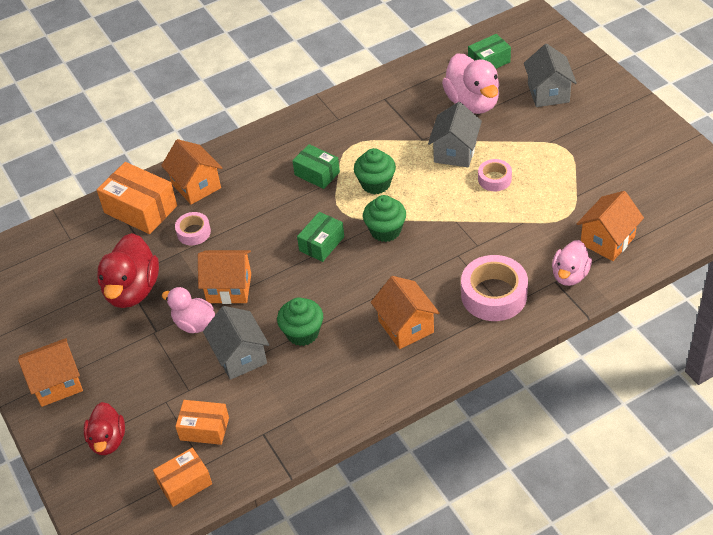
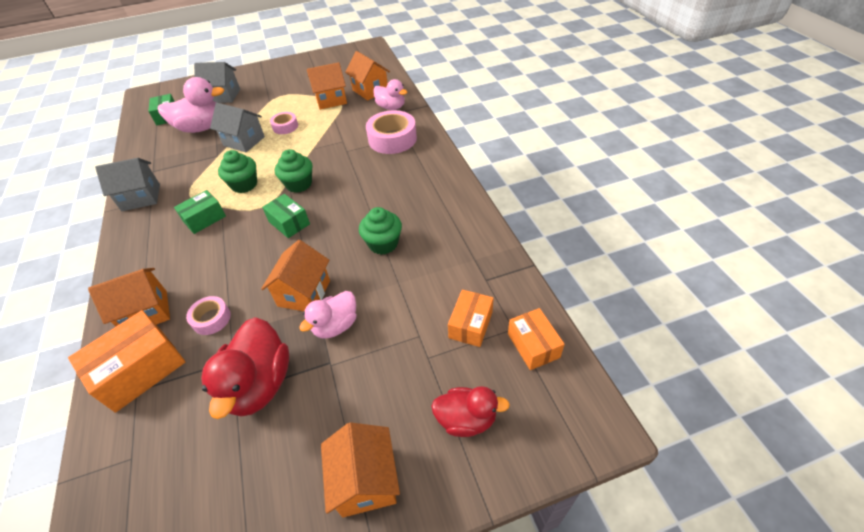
camera: 80 degrees left, 0 degrees up
(132, 290) = (259, 384): red duck -> red duck turned 75 degrees clockwise
(240, 356) = (392, 290): grey house -> grey house (141, 197)
(406, 326) = (402, 183): orange house -> orange house (331, 100)

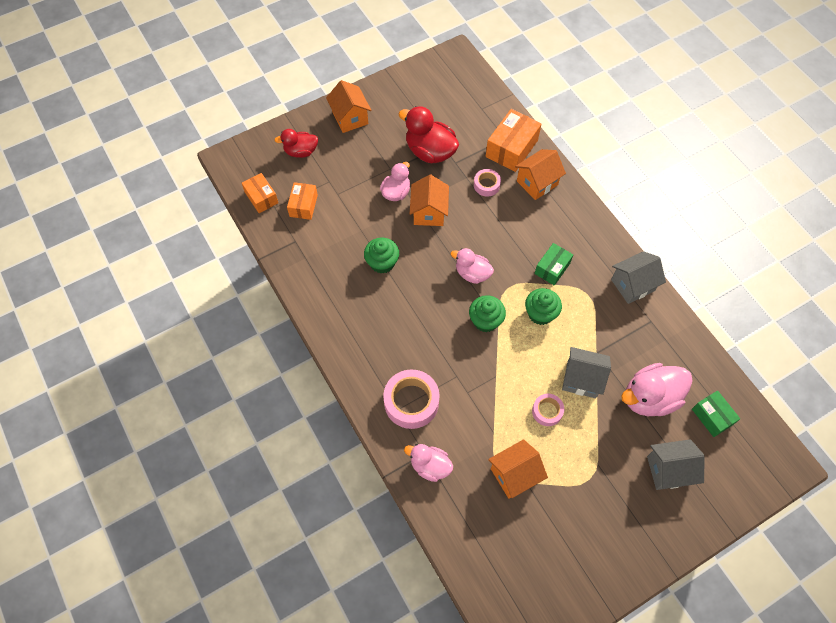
camera: 165 degrees right, 15 degrees up
(259, 384) = (430, 151): red duck -> red duck turned 45 degrees counterclockwise
(289, 223) = (472, 273): green box -> pink duck
(370, 90) = (469, 504): orange house -> none

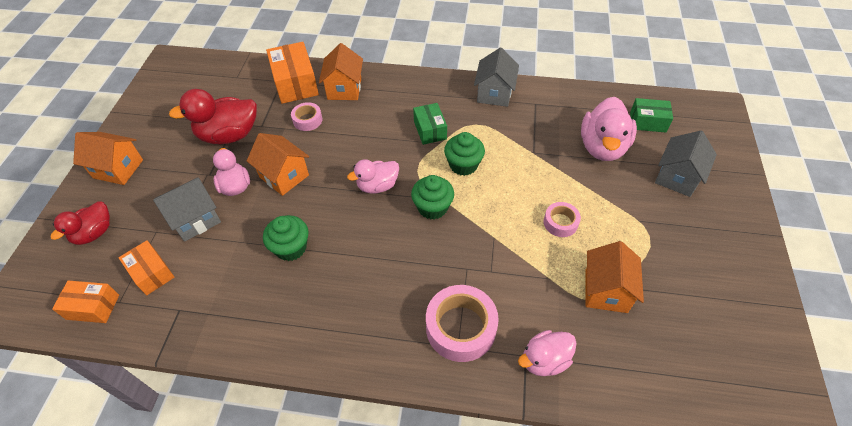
camera: 50 degrees left, 10 degrees down
(581, 379) = (549, 179): grey house -> grey house (195, 219)

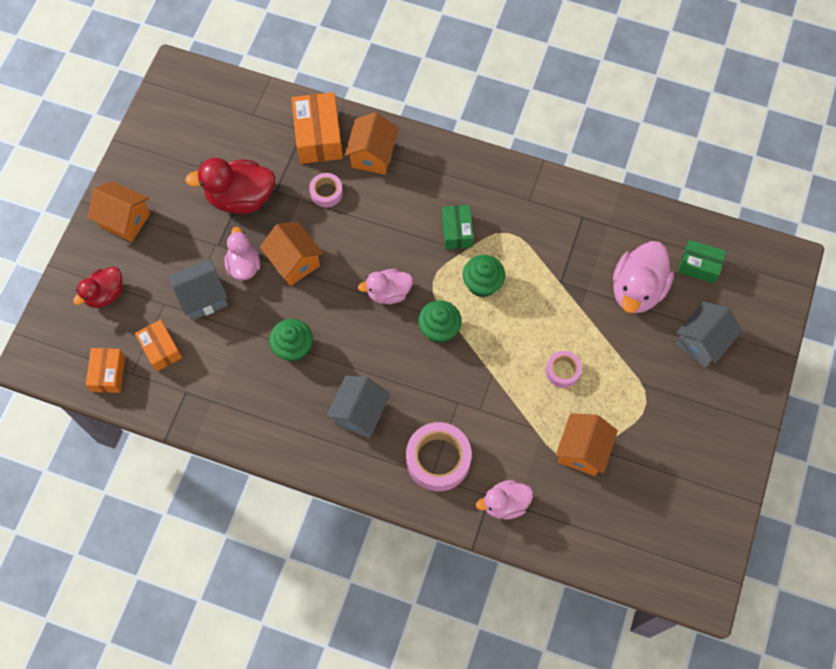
camera: 10 degrees right, 15 degrees up
(93, 307) = (108, 374): orange box -> orange box turned 75 degrees clockwise
(494, 93) = (540, 194): grey house -> grey house (359, 413)

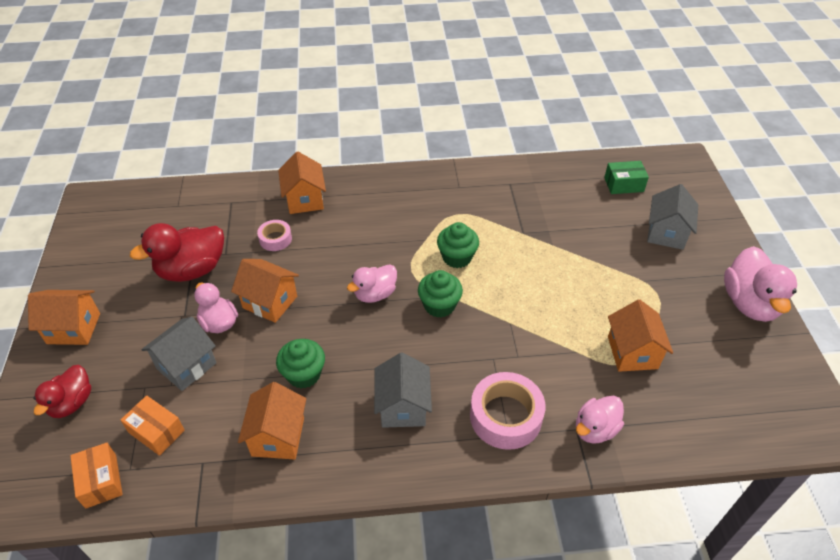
camera: 25 degrees left, 20 degrees down
(250, 395) = (278, 436): none -> orange house
(318, 136) = (248, 202): orange box -> none
(457, 231) = (411, 228): green box -> none
(562, 371) = (570, 296): pink tape -> none
(637, 289) = (588, 216): pink duck -> pink duck (749, 303)

